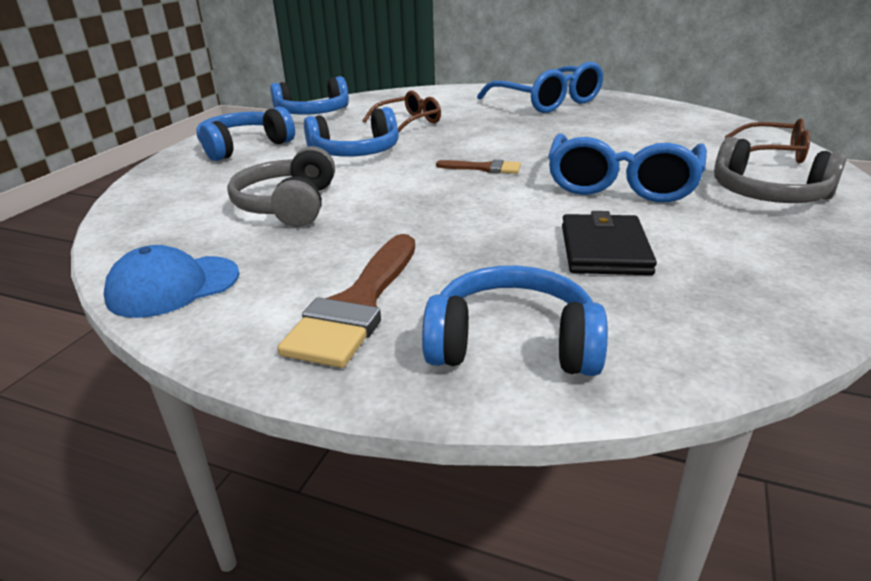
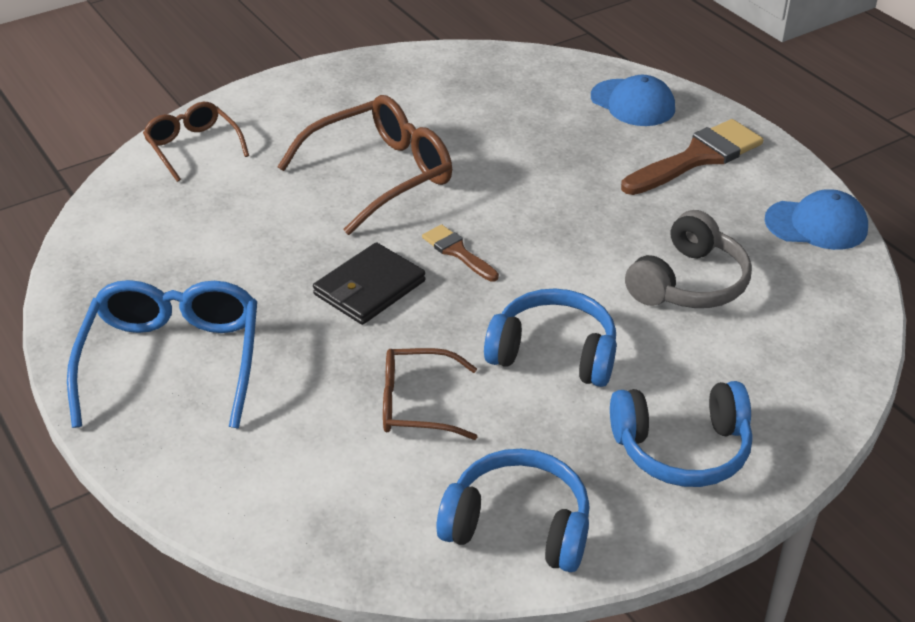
camera: 145 degrees left, 10 degrees up
(512, 344) = (632, 103): blue headphones -> blue cap
(604, 249) = (500, 128): black wallet -> black wallet (369, 288)
(621, 184) = (381, 175): blue glasses -> brown glasses
(767, 194) = (307, 117): grey headphones -> none

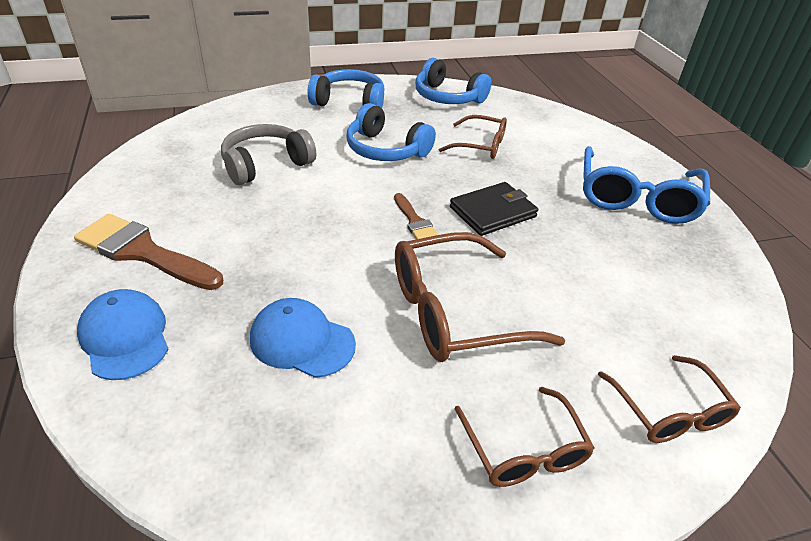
camera: 165 degrees left, 0 degrees up
(305, 106) = (524, 450): none -> brown glasses
(697, 158) = (143, 252): brown brush -> brown brush turned 45 degrees clockwise
(816, 225) = (130, 177): blue cap -> blue cap (302, 341)

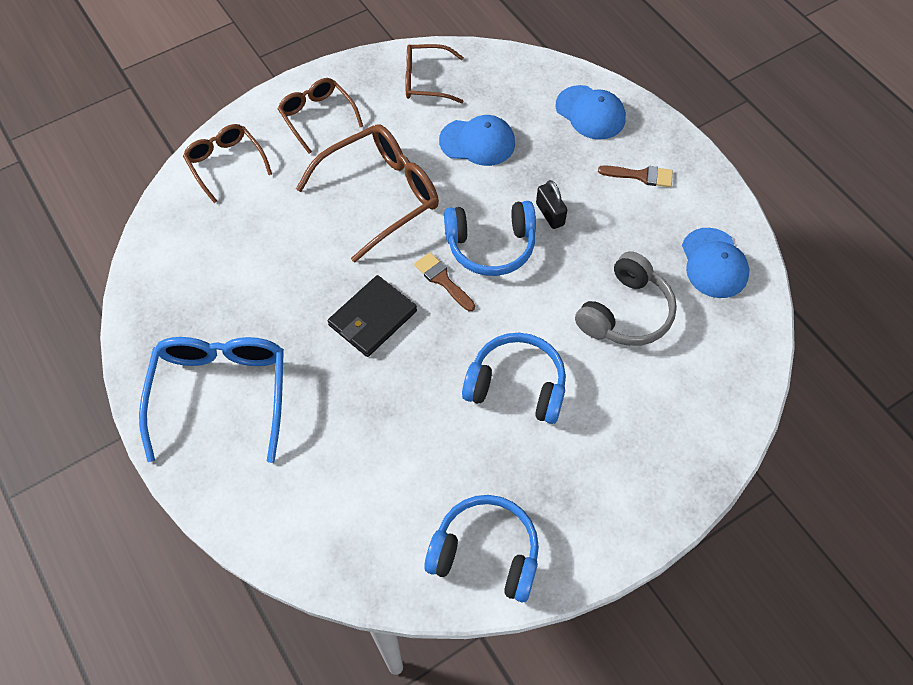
camera: 165 degrees right, 20 degrees up
(143, 252) = (641, 176): brown brush -> brown brush, size x0.54
(157, 173) = (714, 263): none -> blue cap
(272, 244) = (550, 214): none -> black padlock
(349, 102) = (611, 480): blue headphones -> blue headphones (491, 246)
(480, 145) = (410, 437): brown glasses -> brown glasses (426, 80)

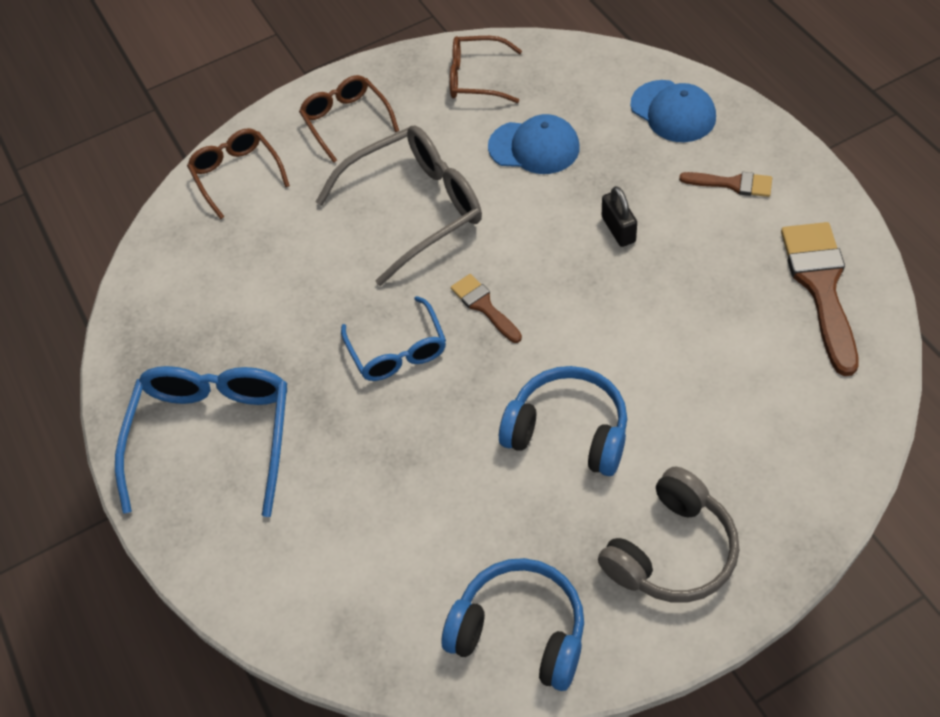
camera: 10 degrees right, 5 degrees down
(372, 318) = (398, 350): black wallet -> blue glasses
(380, 195) = (415, 209): brown glasses -> grey glasses
(491, 246) = (544, 266): blue headphones -> none
(626, 313) = (707, 345): grey headphones -> grey headphones (671, 551)
(714, 263) = (821, 287): blue cap -> brown brush

